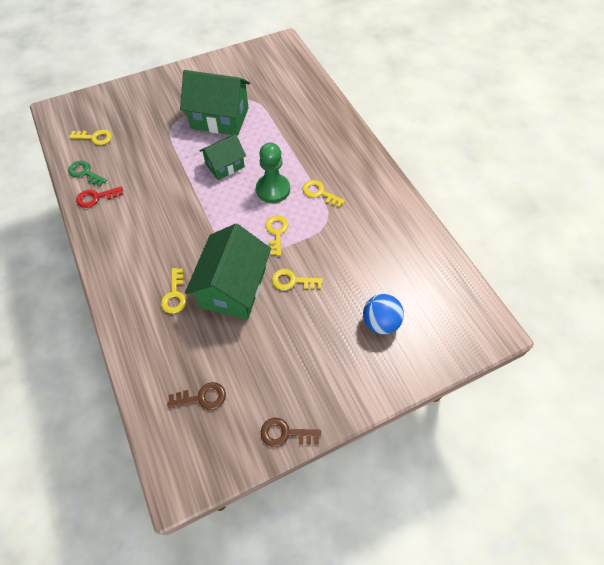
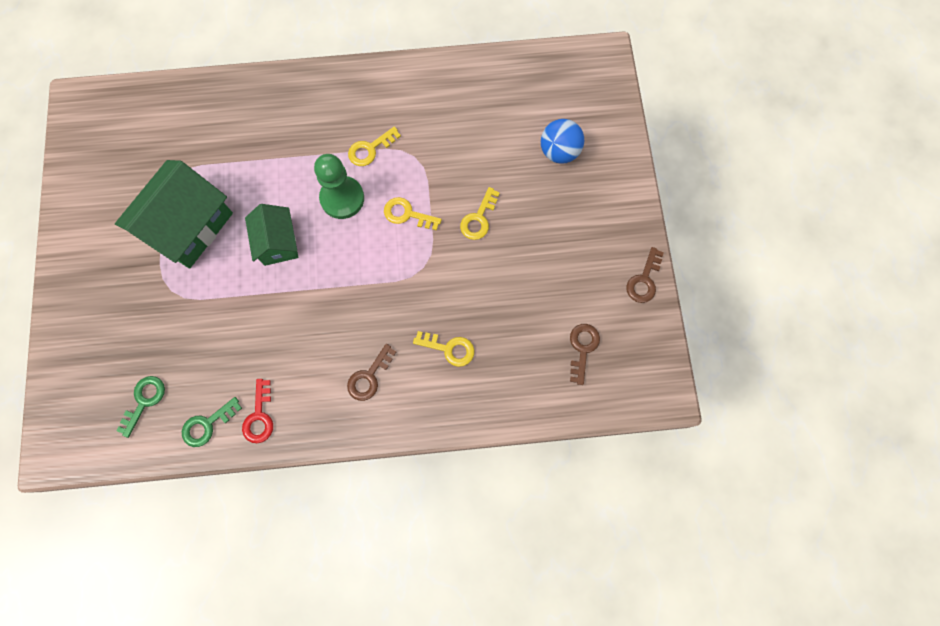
camera: 70 degrees left, 15 degrees up
(95, 138) = (144, 401): yellow key -> green key
(139, 250) = (369, 377): none -> brown key
(233, 287) = (463, 282): green house -> none

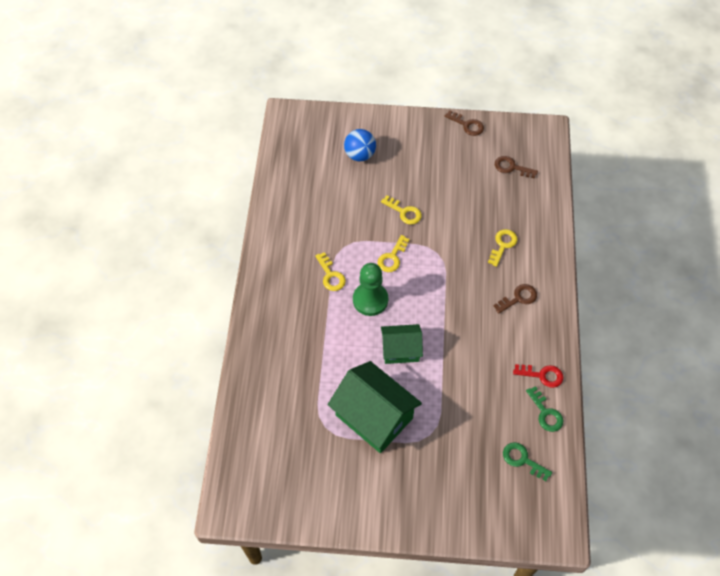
camera: 80 degrees left, 15 degrees down
(369, 377) = (518, 298): brown key -> brown key turned 75 degrees counterclockwise

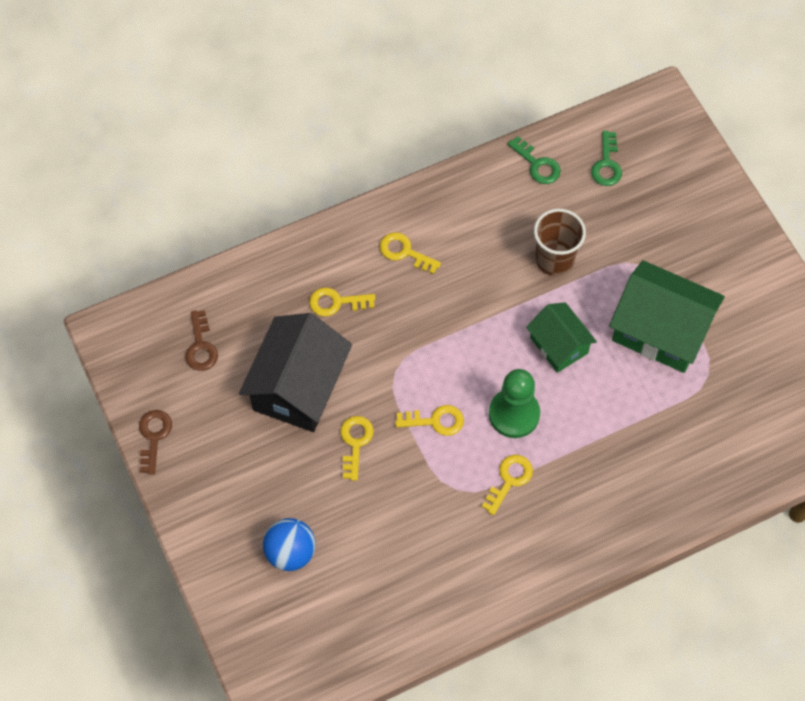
camera: 120 degrees left, 5 degrees up
(374, 416) = (660, 330): green house -> green house turned 75 degrees counterclockwise
(457, 201) = (298, 387): none -> black house
(464, 382) = (554, 259): none -> brown cup
(518, 298) = (405, 252): brown key -> yellow key
(542, 375) = (492, 186): red key -> none
(545, 413) = (537, 165): green key -> green key turned 105 degrees clockwise

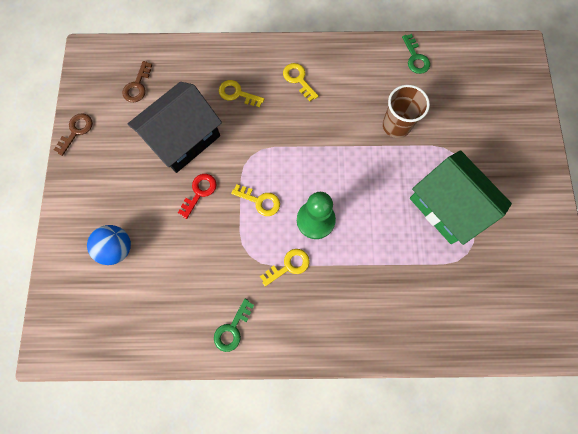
camera: 25 degrees right, 10 degrees up
(355, 443) = (199, 192): yellow key -> red key
(559, 345) = (370, 185): green house -> none
(606, 164) = (463, 76): green key -> green key (232, 329)

